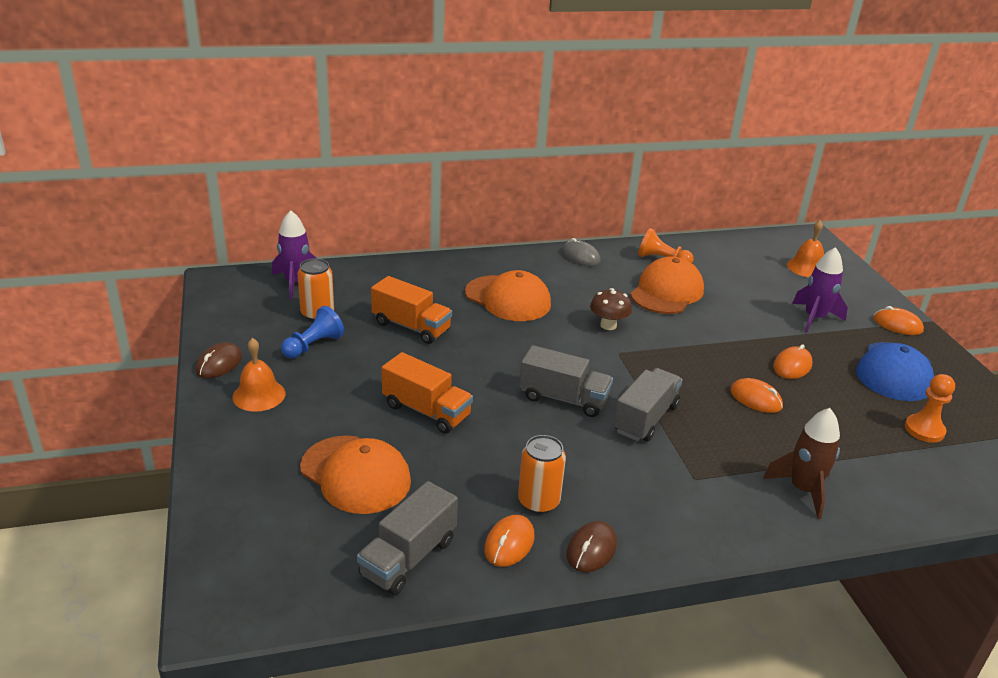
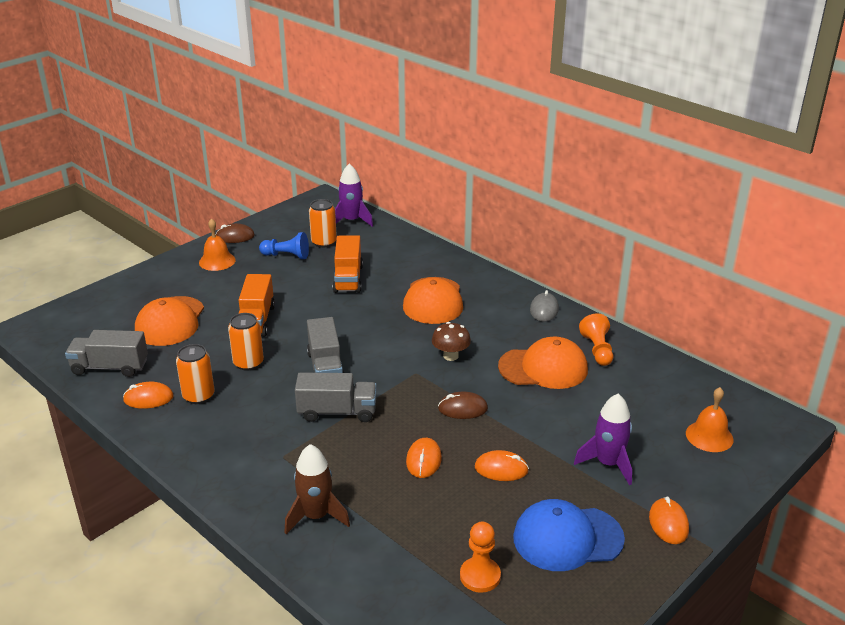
camera: 60 degrees right, 0 degrees up
(506, 444) = (248, 363): none -> orange can
(591, 549) = (166, 432): brown mouse -> brown mouse (462, 408)

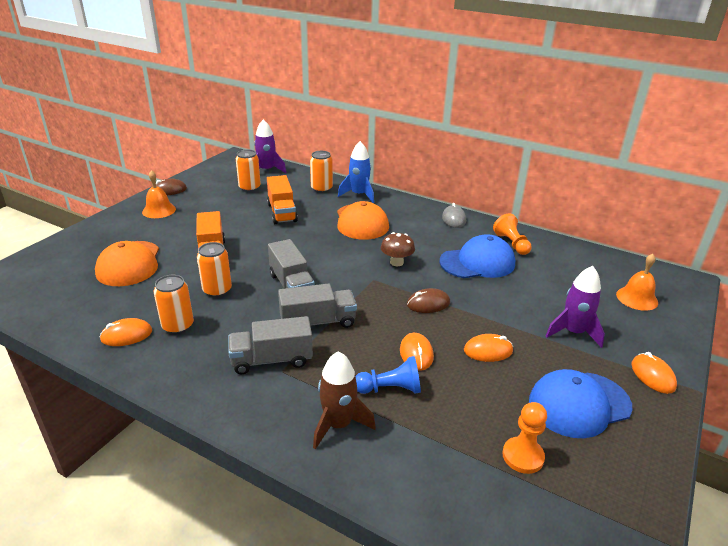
camera: 15 degrees left, 0 degrees up
(110, 367) = (78, 311): grey truck -> grey truck (271, 360)
(286, 256) = (221, 200): blue pawn -> blue pawn (390, 389)
(405, 252) = (321, 188): none -> orange can
(445, 265) = (359, 195): none -> blue rocket
(543, 368) = (477, 262): orange cap -> blue cap

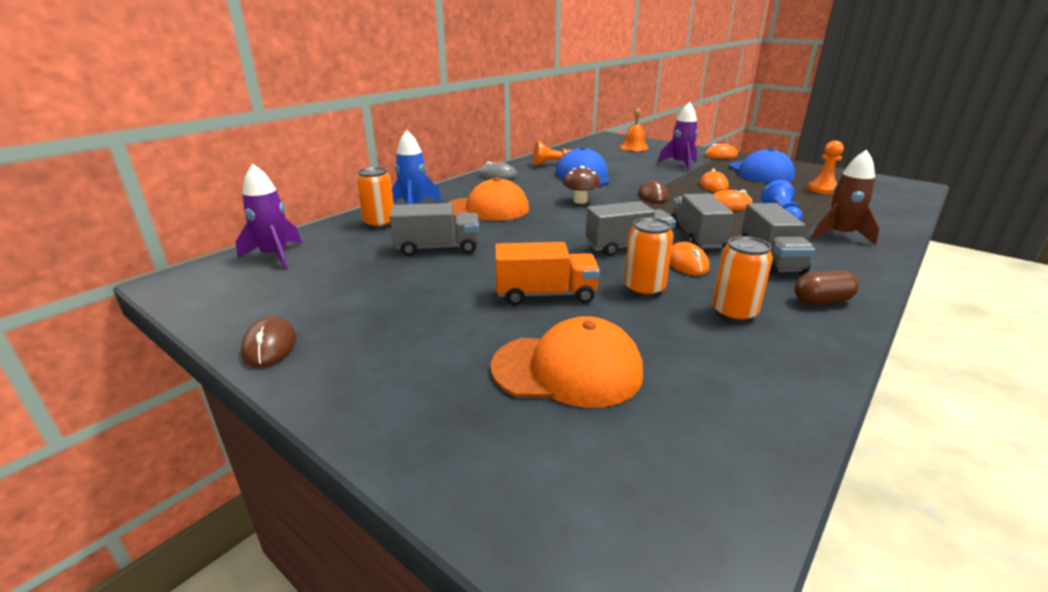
camera: 80 degrees left, 5 degrees down
(126, 335) = (773, 352): orange mouse -> orange mouse (687, 263)
(159, 210) = (360, 352): orange bell -> none
(190, 373) = (822, 301): none -> brown capsule
(249, 188) = (332, 269): orange can -> none
(282, 212) = (437, 248): orange truck -> grey truck

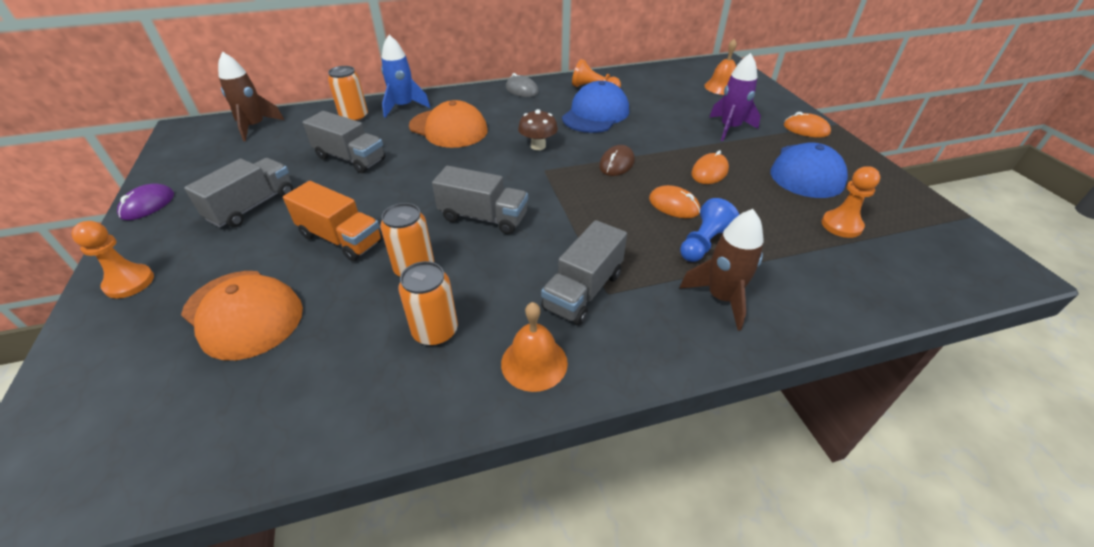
camera: 35 degrees right, 15 degrees up
(270, 346) = (148, 205): brown mouse -> purple mouse
(275, 256) = (255, 127): purple rocket -> brown rocket
(391, 404) = (129, 282): none -> orange pawn
(687, 263) = (497, 259): orange mouse -> none
(696, 237) = (563, 232): grey truck -> grey truck (252, 206)
(822, 301) = (534, 363): brown capsule -> orange bell

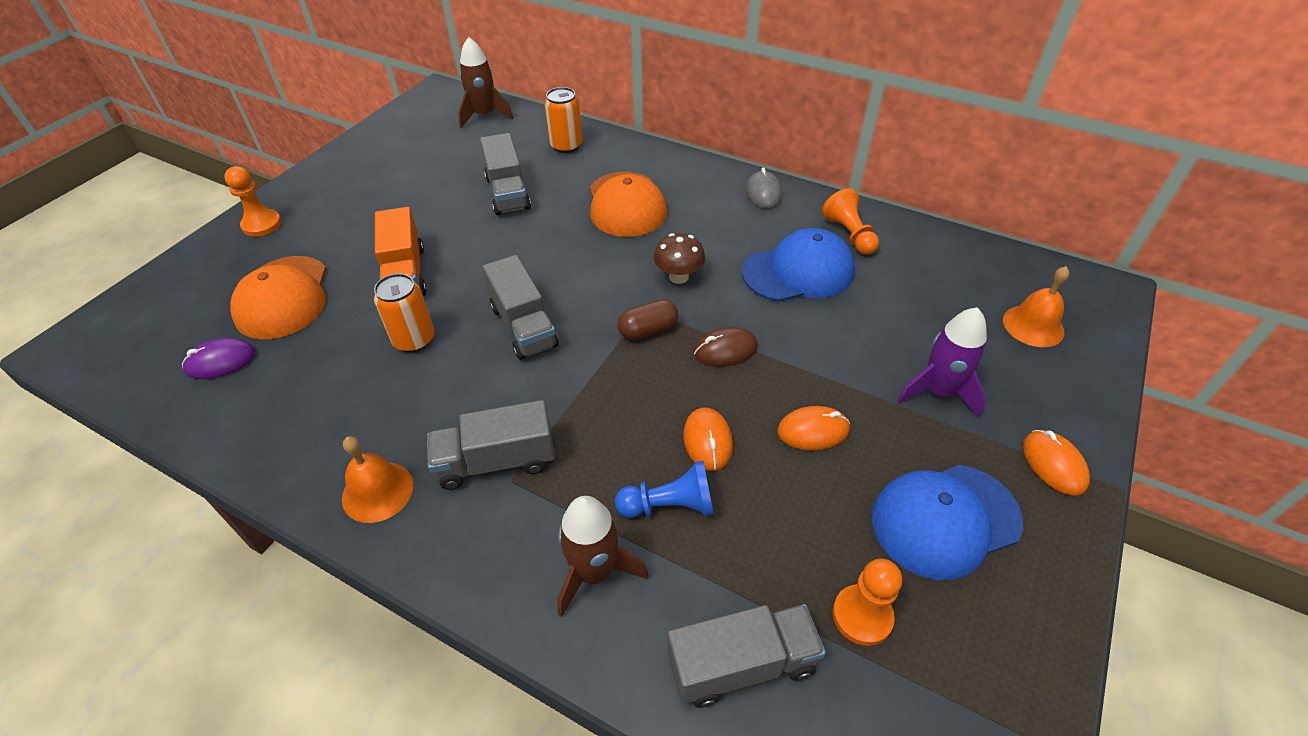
camera: 45 degrees right, 5 degrees up
(148, 205) = (339, 159): purple mouse -> purple mouse (221, 361)
(252, 206) = (391, 201): grey truck -> grey truck (741, 664)
(404, 107) = (622, 154): blue rocket -> none
(435, 331) = (357, 407): orange can -> none
(562, 178) = (648, 330): none -> brown capsule

